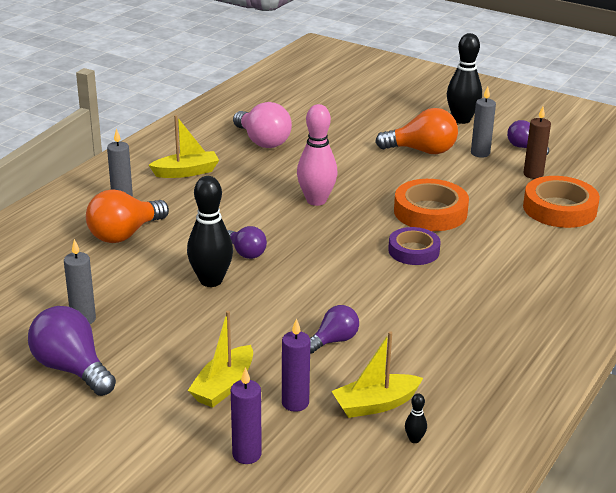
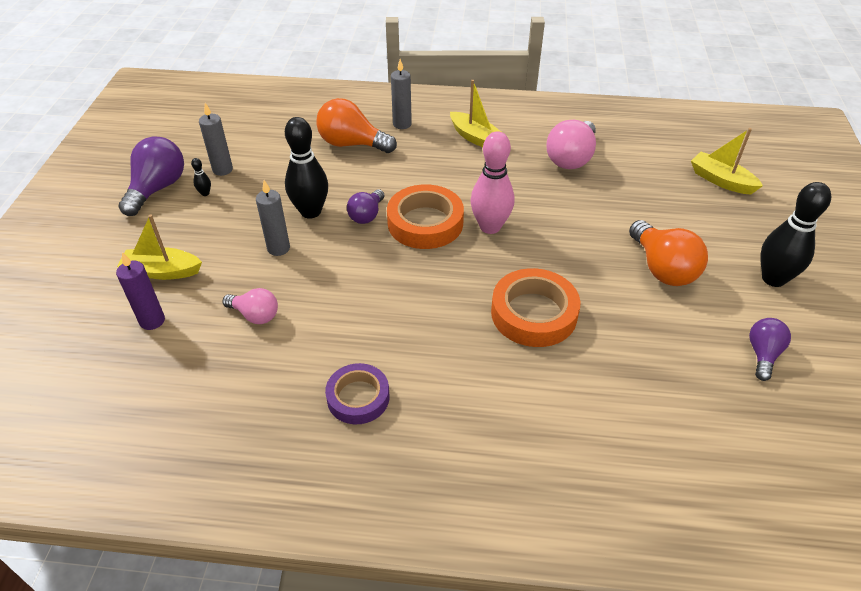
camera: 65 degrees right, 15 degrees up
(246, 454) = (75, 315): purple candle -> none
(334, 340) = (255, 315): purple light bulb -> pink light bulb
(375, 404) = (166, 374): yellow boat -> yellow boat (721, 180)
(413, 251) = (445, 323): purple tape -> purple tape (358, 397)
(414, 439) = (121, 418): black bowling pin -> black bowling pin (205, 193)
(480, 153) = (706, 317): grey candle -> grey candle (278, 248)
(533, 174) = (701, 380): brown candle -> none
(559, 209) = (637, 428): orange tape -> orange tape (425, 223)

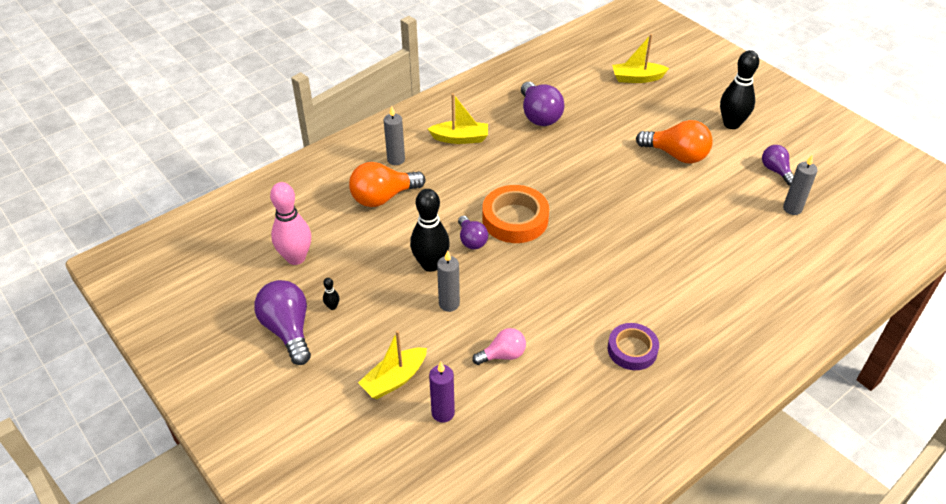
camera: 45 degrees left, 0 degrees up
(222, 170) = (316, 281): grey candle -> grey candle (792, 209)
(490, 227) = (556, 194): pink bowling pin -> pink bowling pin (296, 258)
(533, 313) = (651, 230): orange tape -> none
(571, 158) = (539, 115): pink light bulb -> purple light bulb

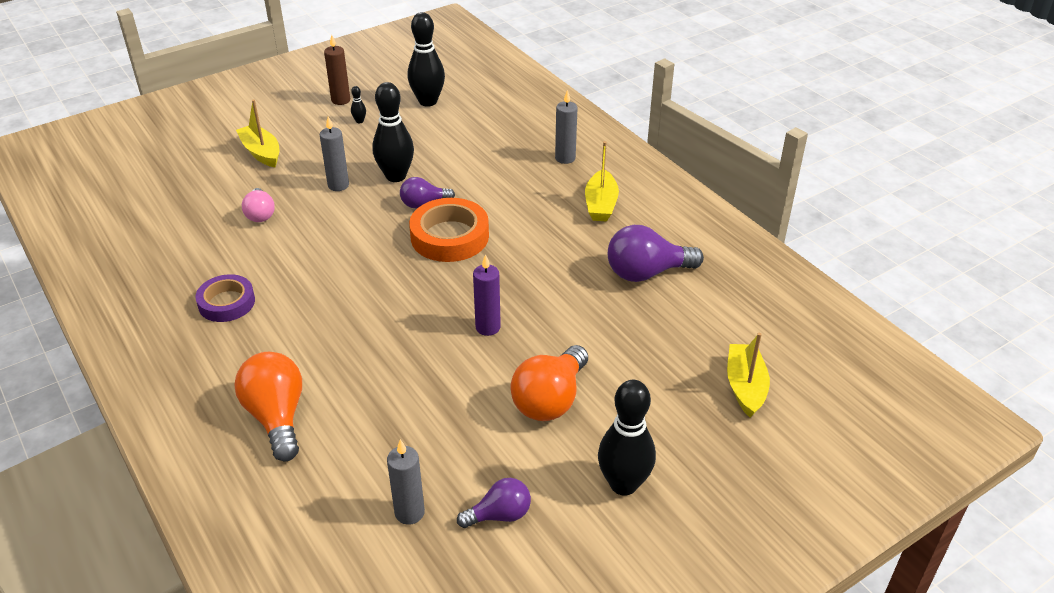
camera: 95 degrees right, 5 degrees down
(288, 330) = (340, 100): purple light bulb -> brown candle
(296, 258) = (428, 101): pink bowling pin -> black bowling pin
(383, 197) = (503, 149): orange light bulb -> orange light bulb (277, 417)
(443, 413) = (212, 177): purple candle -> purple candle (488, 327)

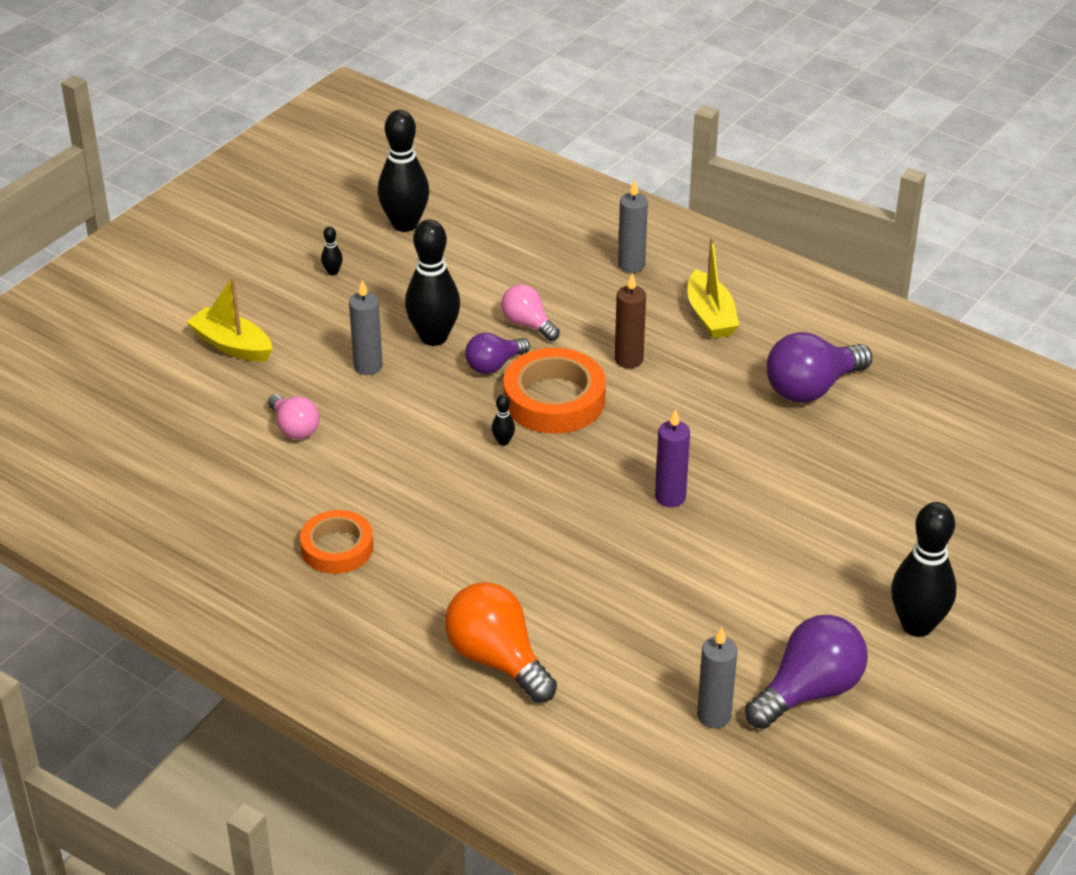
camera: 20 degrees left, 0 degrees up
(226, 303) = (337, 548): purple tape -> orange tape
(340, 100) = (285, 247): brown candle -> brown candle (628, 359)
(393, 257) = (503, 441): none -> black bowling pin
(466, 182) = (528, 324): none -> pink light bulb
(499, 515) = (809, 691): purple light bulb -> purple light bulb, size x1.66
(550, 400) = (789, 559): orange light bulb -> none
(745, 386) = (986, 490): yellow boat -> none

